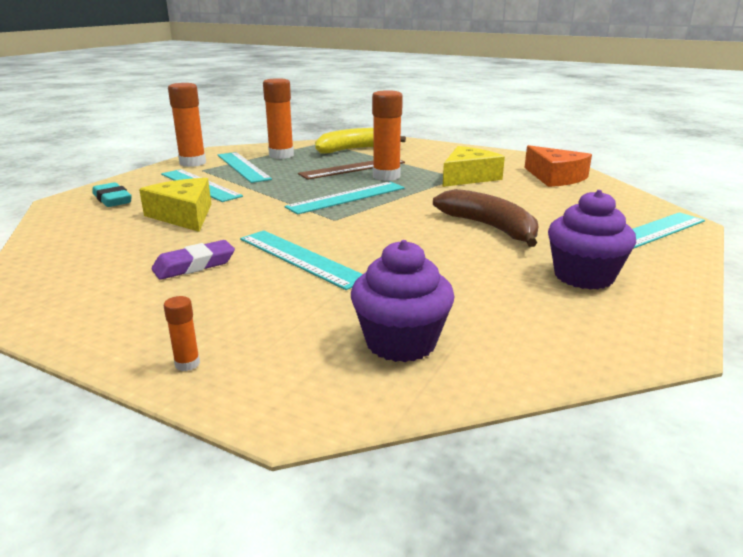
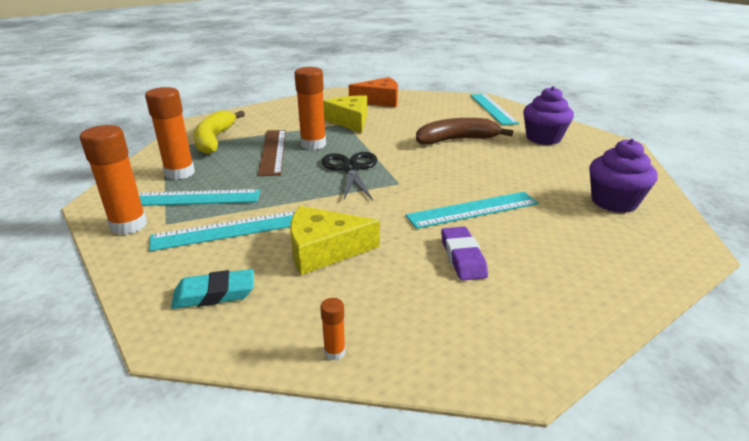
camera: 65 degrees left, 5 degrees up
(187, 364) = (637, 277): orange glue stick -> orange glue stick (334, 352)
(347, 197) = (351, 169): turquoise ruler -> black scissors

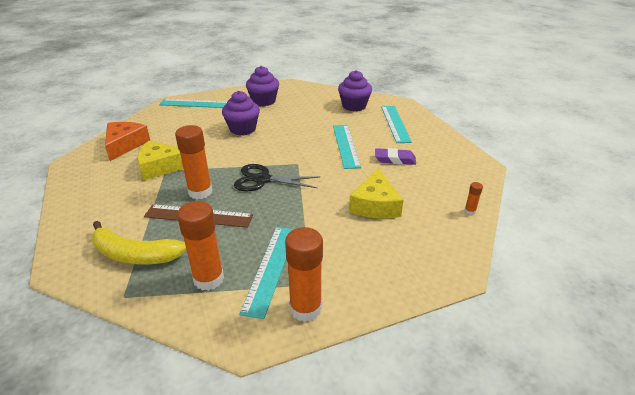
camera: 75 degrees left, 5 degrees up
(214, 294) = (416, 254): turquoise eraser -> none
(228, 230) = (336, 247): turquoise ruler -> turquoise ruler (395, 123)
(456, 140) = (242, 129): brown banana -> purple cupcake

